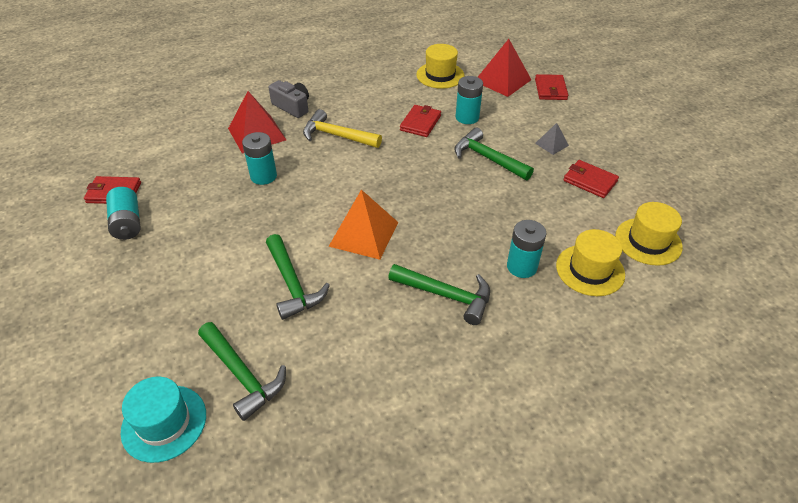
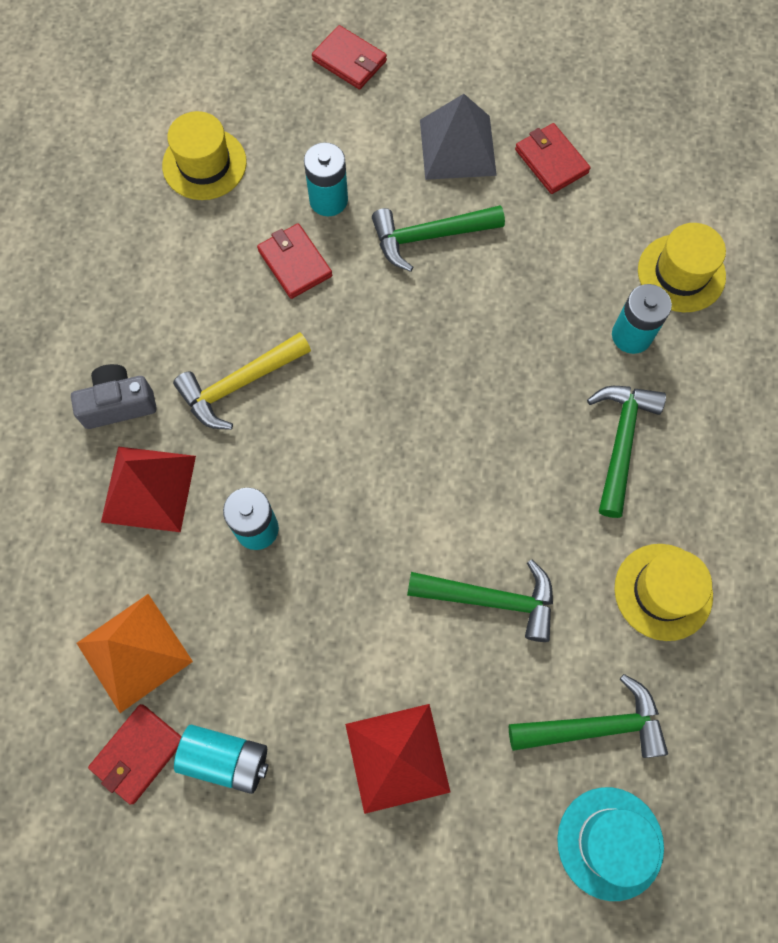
camera: 55 degrees left, 25 degrees up
(363, 234) = (462, 468): orange pyramid -> orange pyramid (134, 652)
(446, 295) = (620, 442): green hammer -> green hammer turned 45 degrees counterclockwise
(502, 80) = (282, 98): red pyramid -> red pyramid (397, 757)
(551, 144) = (457, 147): grey pyramid -> grey pyramid, size x1.95
(589, 181) = (551, 161): red wallet -> red wallet turned 75 degrees clockwise
(648, 241) = (681, 184): yellow hat -> yellow hat (663, 591)

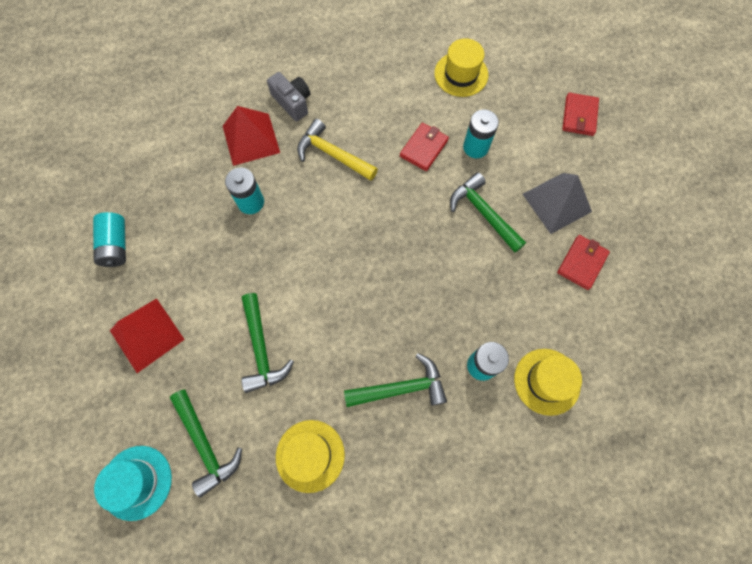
camera: 65 degrees right, 0 degrees up
(134, 652) = (158, 174): orange pyramid -> none
(138, 754) = (105, 202): red wallet -> none

